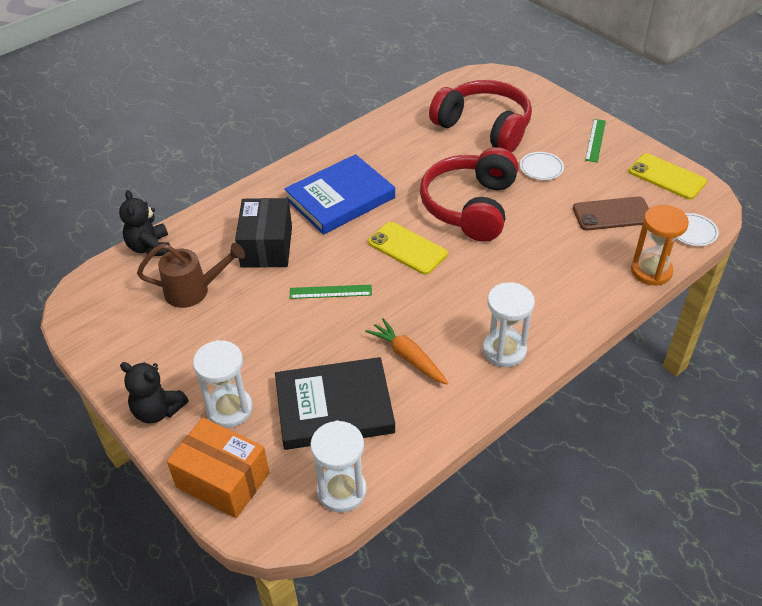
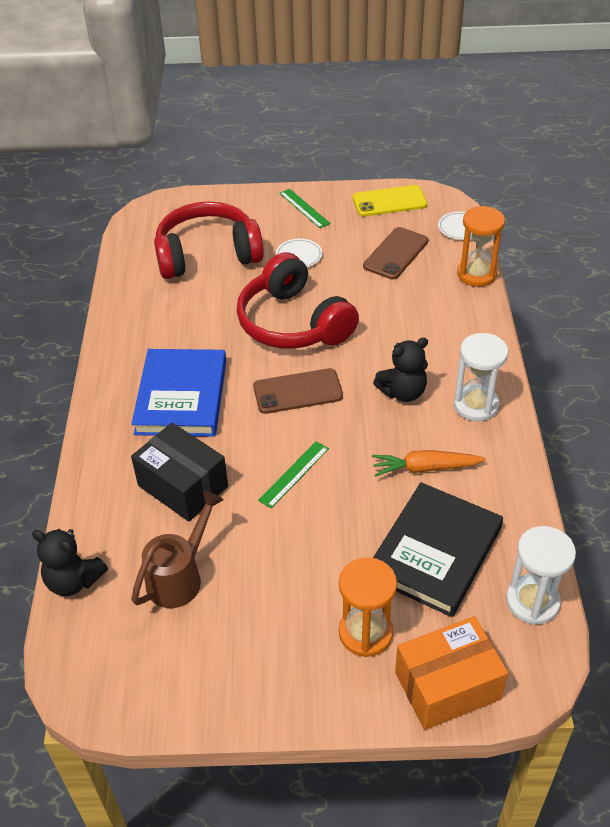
camera: 50 degrees left, 0 degrees up
(158, 410) = (313, 694): black teddy bear -> black teddy bear (403, 392)
(229, 409) = (365, 633): white hourglass -> orange hourglass
(407, 248) = (298, 391): yellow phone -> brown phone

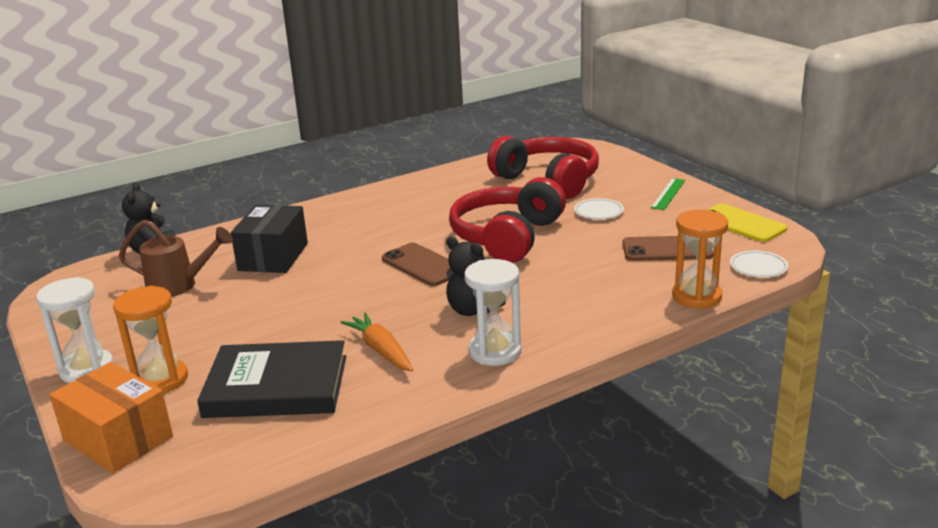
camera: 60 degrees right, 20 degrees down
(181, 397) = (369, 225): blue book -> none
(294, 474) = (322, 294): green ruler -> none
(532, 601) = (246, 459): white hourglass -> white hourglass (87, 369)

